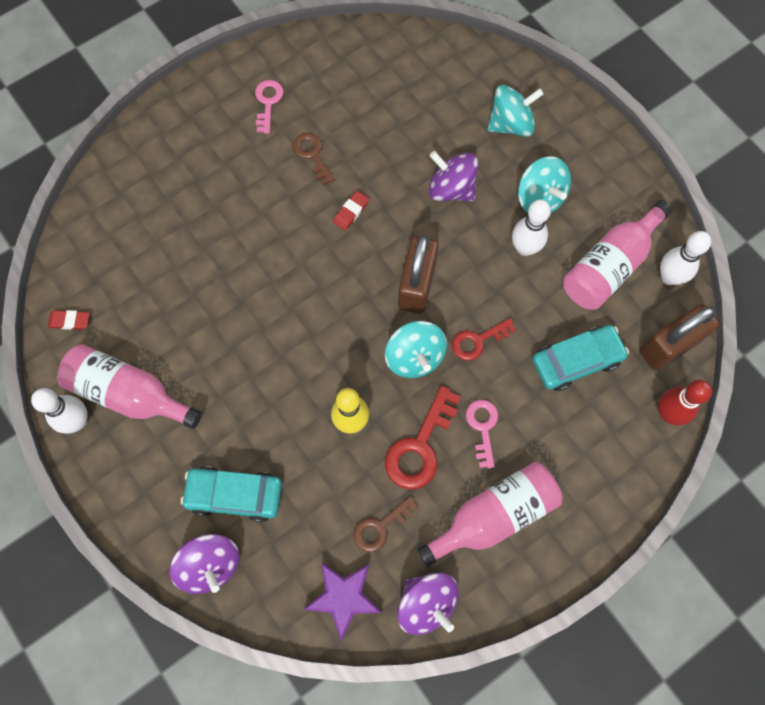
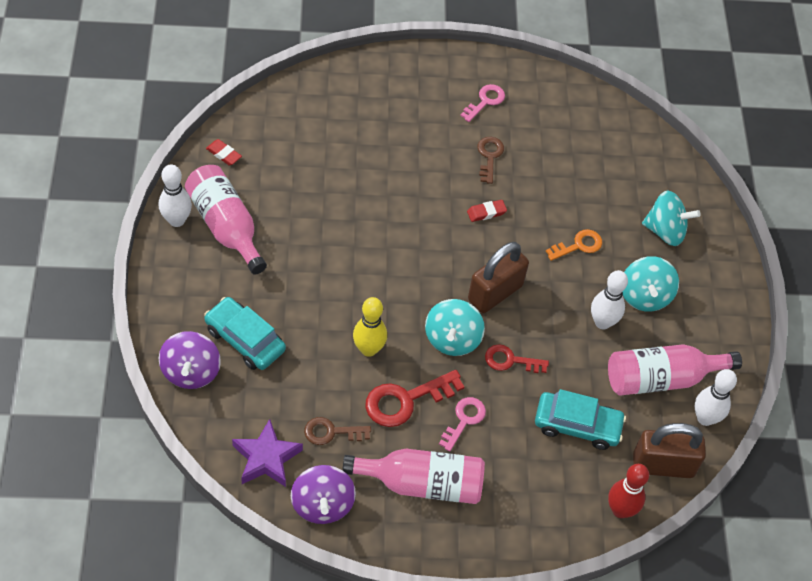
camera: 30 degrees right, 15 degrees down
(451, 189) = (578, 245): purple spinning top -> orange key

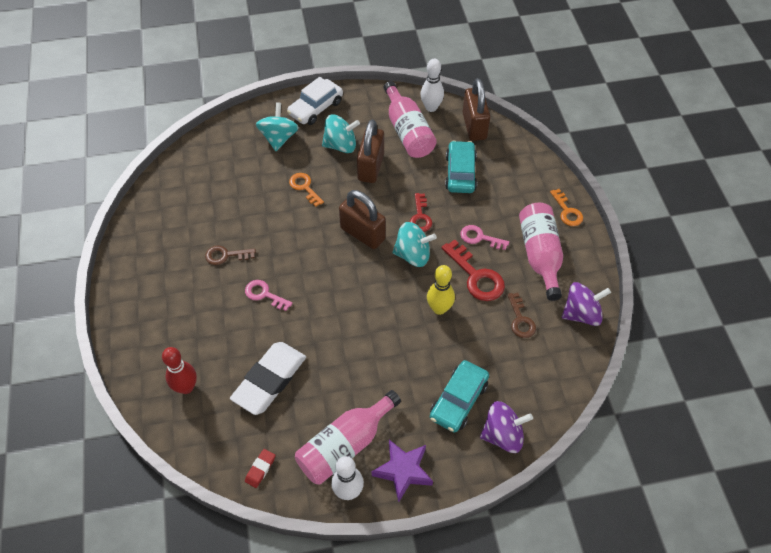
camera: 95 degrees left, 0 degrees up
(266, 458) = (559, 359): purple star -> purple star (403, 471)
(319, 174) = (269, 380): none -> white eraser
(485, 101) = (164, 267): pink key -> pink key (264, 294)
(486, 212) = (285, 250): red eraser -> none
(488, 541) = (567, 211): none -> orange key
(602, 322) = (371, 167): white bowling pin -> brown padlock
(620, 510) = (515, 145): red bowling pin -> red bowling pin (186, 387)
(716, 279) = (316, 108): none -> white car

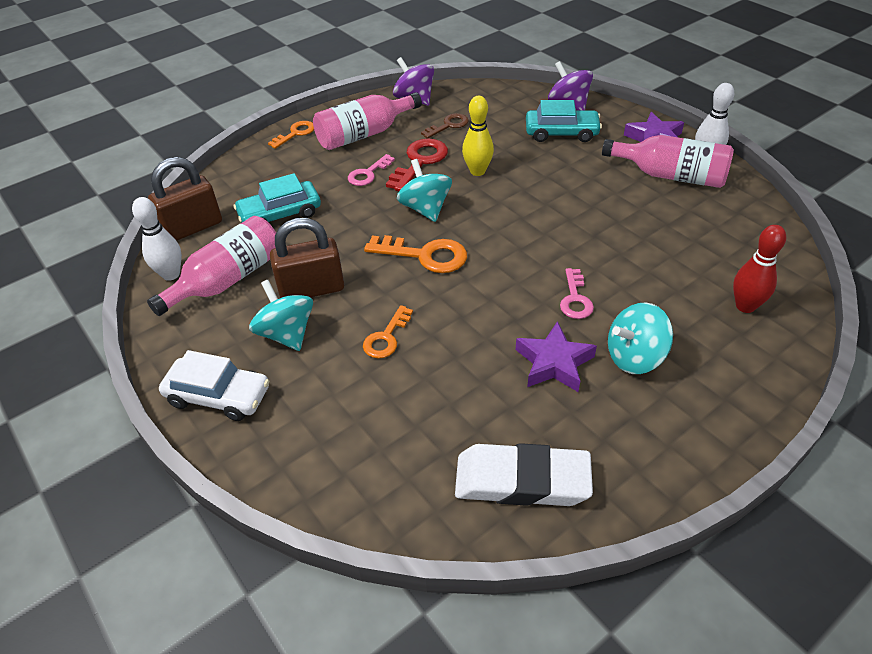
camera: 115 degrees left, 10 degrees down
(226, 255) = (554, 363): brown key -> purple star
(260, 469) = (752, 214): red eraser -> none
(269, 380) = (666, 247): white eraser -> white eraser (522, 480)
(279, 138) = (306, 411): turquoise spinning top -> turquoise spinning top (634, 357)
(362, 234) = (424, 255): brown padlock -> orange key
(420, 216) = (367, 221): red key -> none
(480, 238) = (368, 174): pink key -> pink key turned 45 degrees clockwise

